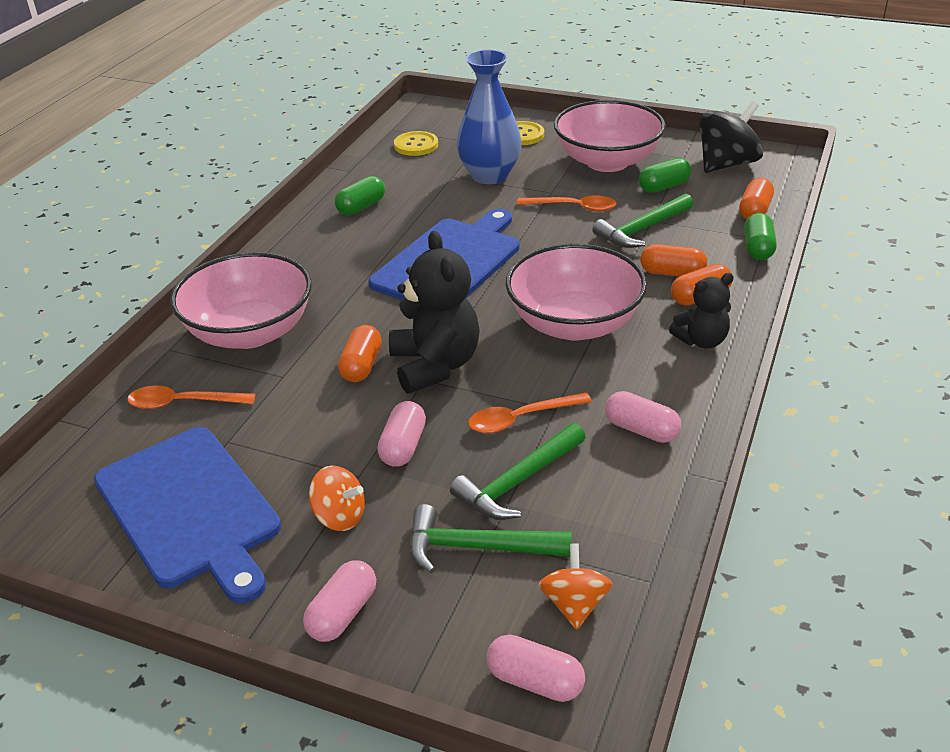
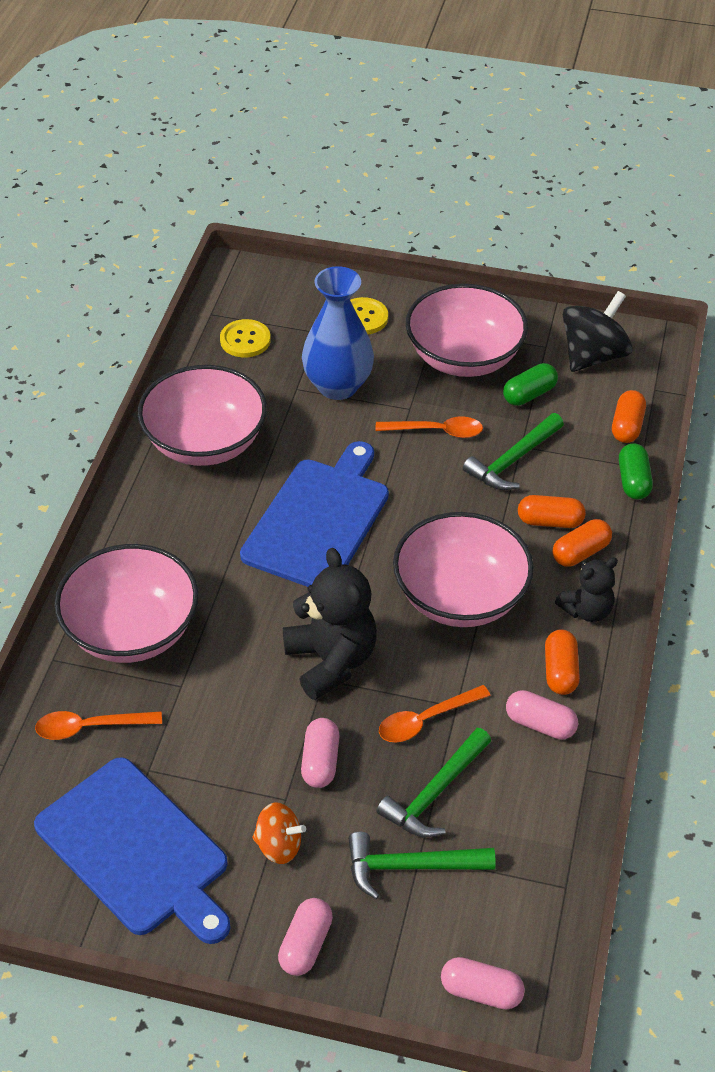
camera: 10 degrees left, 10 degrees up
(361, 207) = (205, 443): green capsule -> pink bowl
(361, 366) = (257, 667): orange capsule -> orange capsule (560, 671)
(574, 604) = (503, 916): orange spinning top -> none

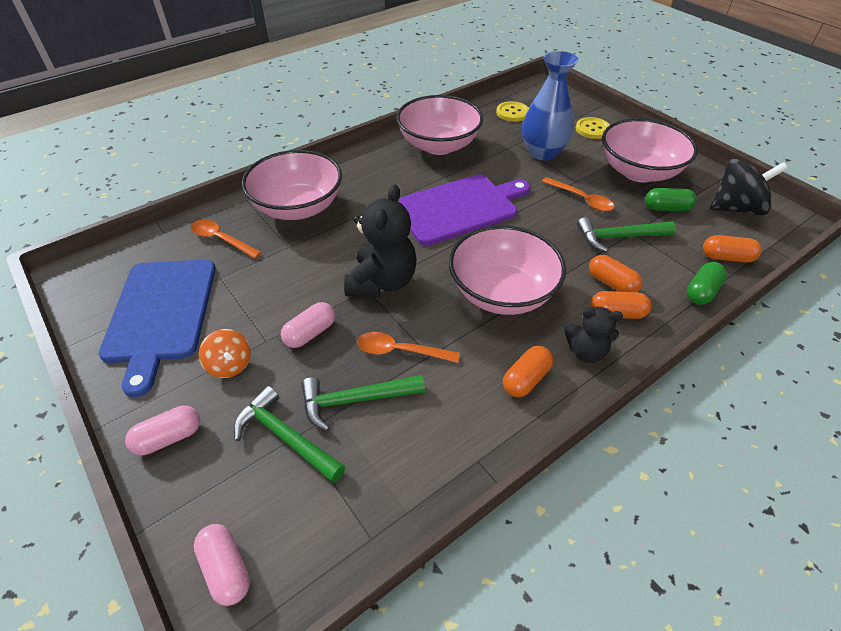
camera: 40 degrees right, 0 degrees up
(319, 520) = (459, 208): blue cutting board -> purple cutting board
(540, 724) = (475, 404): pink capsule -> none
(627, 426) = (726, 257): orange capsule -> orange capsule turned 45 degrees clockwise

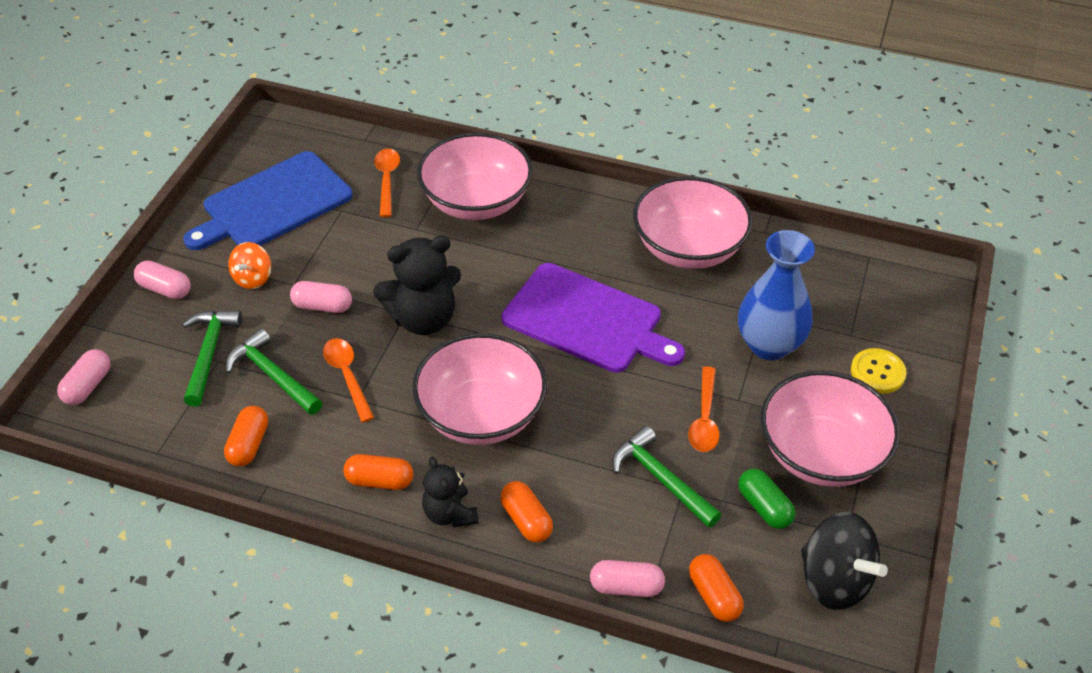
camera: 55 degrees right, 0 degrees up
(512, 113) = (832, 279): yellow button -> none
(611, 283) = (572, 499): orange capsule -> orange capsule (249, 445)
(702, 291) = (626, 587): green capsule -> pink capsule

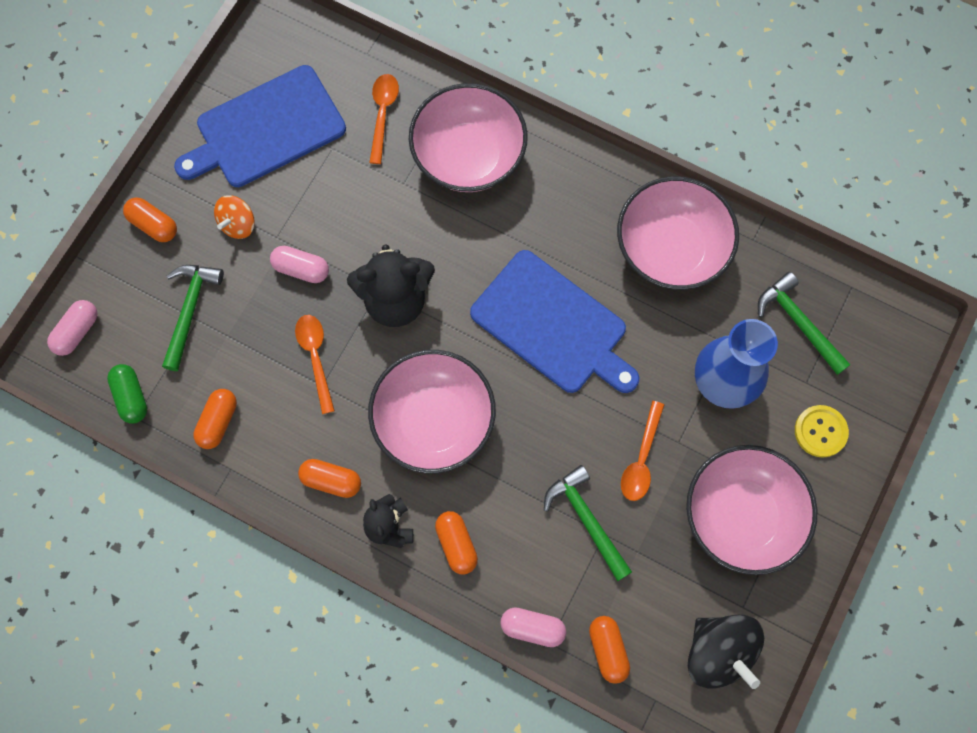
camera: 10 degrees right, 25 degrees up
(165, 289) = (153, 225): pink capsule -> orange capsule
(273, 376) = (246, 346): green hammer -> green hammer (799, 323)
(587, 320) = (553, 325): purple cutting board -> blue cutting board
(764, 507) = (674, 565): green capsule -> green capsule (131, 397)

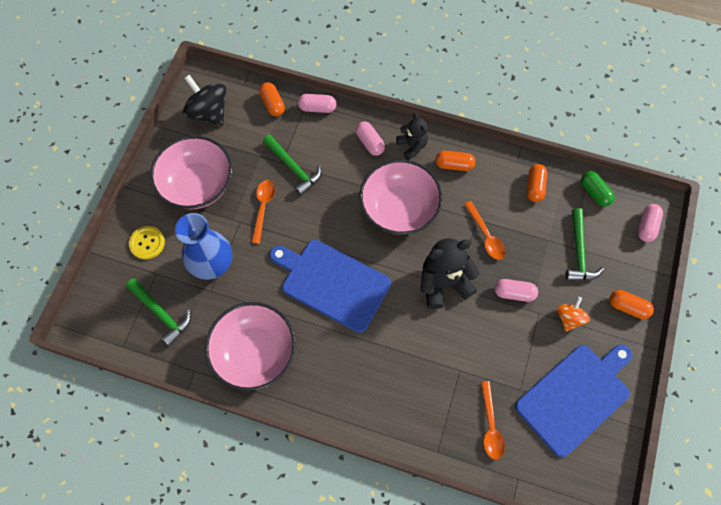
camera: 170 degrees right, 5 degrees down
(456, 544) = (370, 143): orange capsule -> pink capsule
(468, 156) = (416, 401): pink bowl -> none

